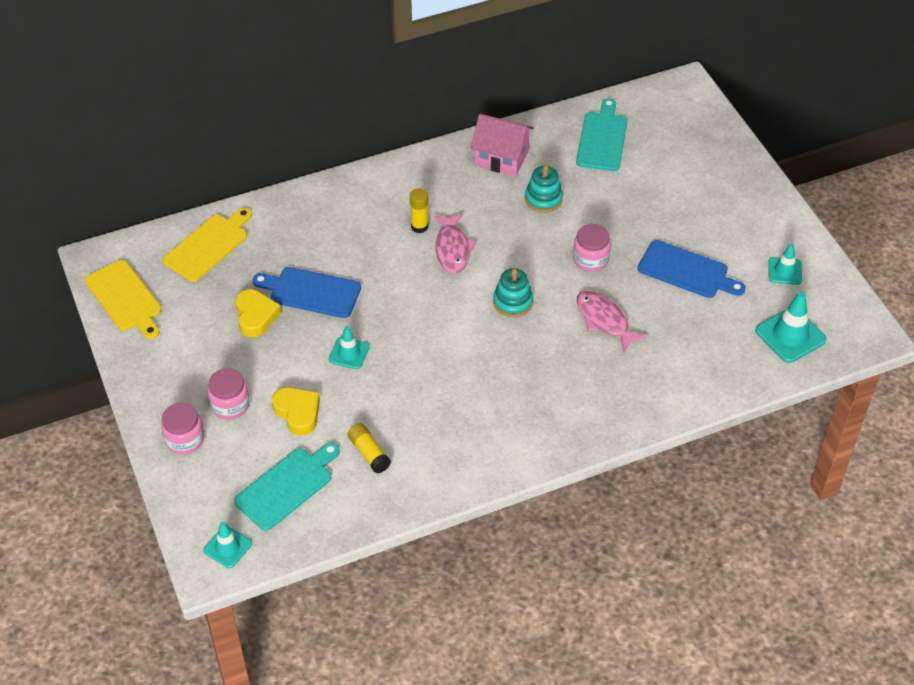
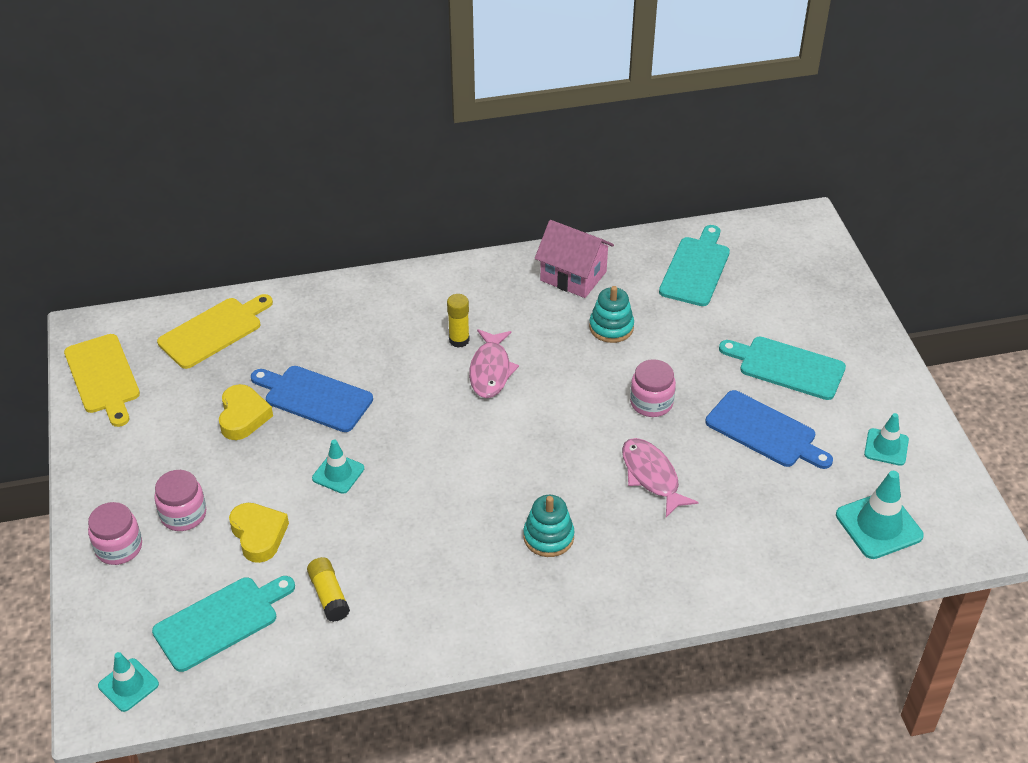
camera: 10 degrees right, 5 degrees down
(513, 302) = (546, 440): turquoise stacking toy -> turquoise stacking toy (548, 537)
(694, 214) = (787, 367): none -> turquoise cutting board

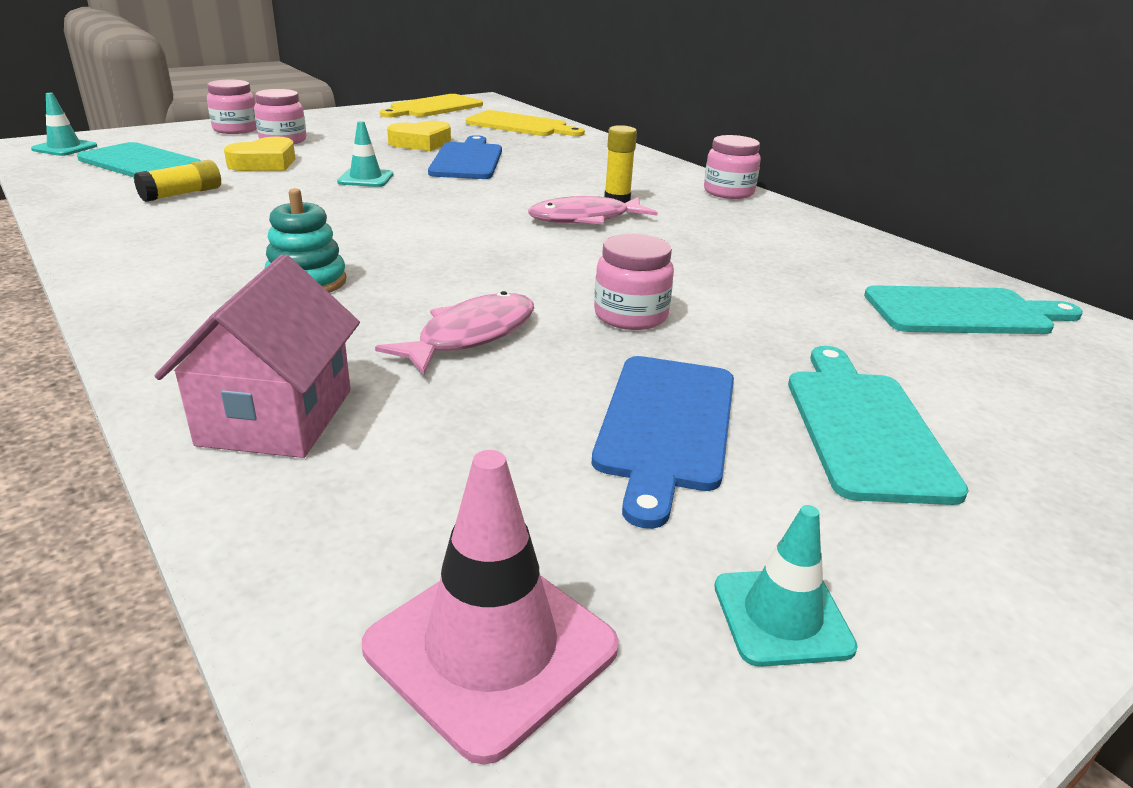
camera: 65 degrees right, 15 degrees down
(468, 273) = (728, 192): none -> pink jar
(573, 276) = (809, 239): pink house -> pink house (277, 417)
(611, 327) = (749, 271): turquoise stacking toy -> none
(879, 525) = (491, 647): turquoise traffic cone -> pink traffic cone

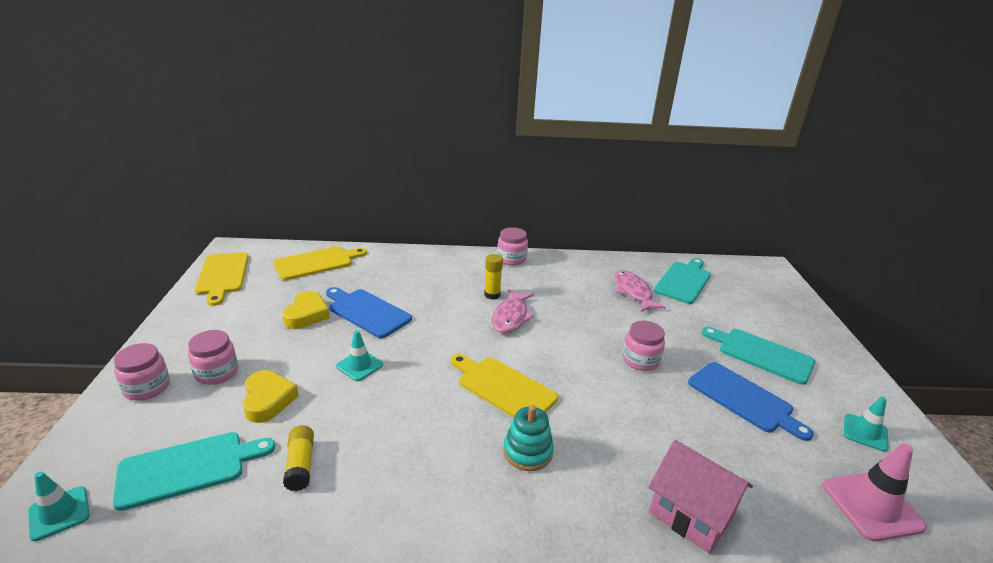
camera: 55 degrees left, 0 degrees up
(421, 245) = (503, 388): none -> yellow cutting board
(470, 336) = (635, 417): pink fish -> pink fish (633, 292)

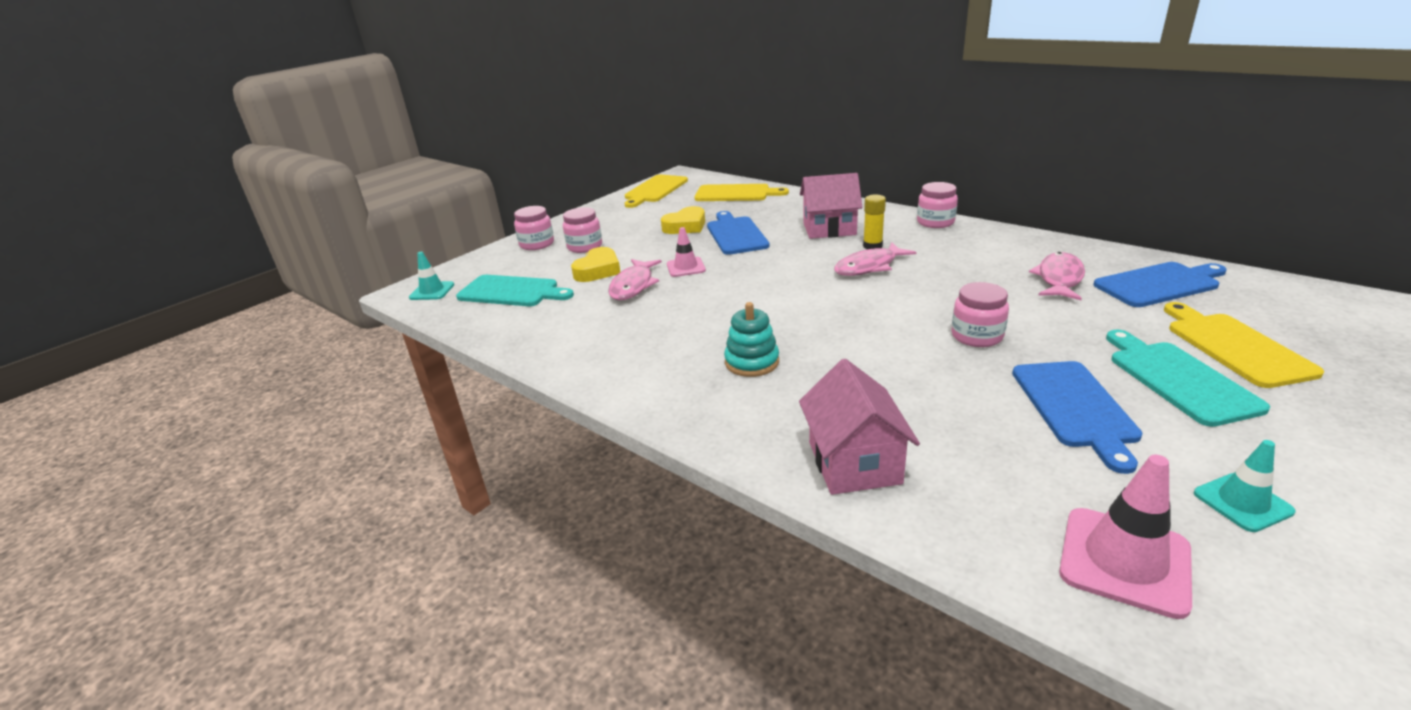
camera: 45 degrees right, 0 degrees up
(300, 465) = (575, 312): yellow glue stick -> none
(330, 406) = (633, 286): none -> pink fish
(359, 365) = (686, 267): turquoise traffic cone -> pink traffic cone
(441, 285) = (829, 229): none -> pink house
(503, 388) = (789, 314): yellow cutting board -> yellow cutting board (1234, 347)
(684, 281) = (1159, 284): turquoise cutting board -> blue cutting board

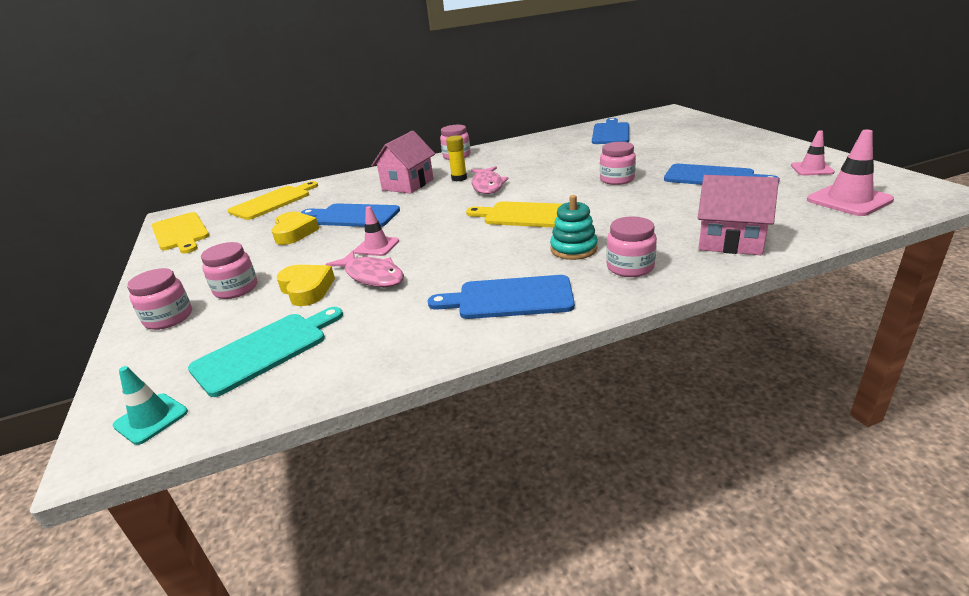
camera: 60 degrees left, 0 degrees up
(631, 359) = (509, 298): none -> blue cutting board
(733, 406) = (630, 267): none -> pink jar
(1059, 279) = (576, 148): pink fish -> none
(1178, 379) = (704, 153): turquoise cutting board -> none
(1234, 347) = (685, 137): yellow cutting board -> yellow cutting board (526, 215)
(1242, 502) = (812, 169): turquoise traffic cone -> pink traffic cone

